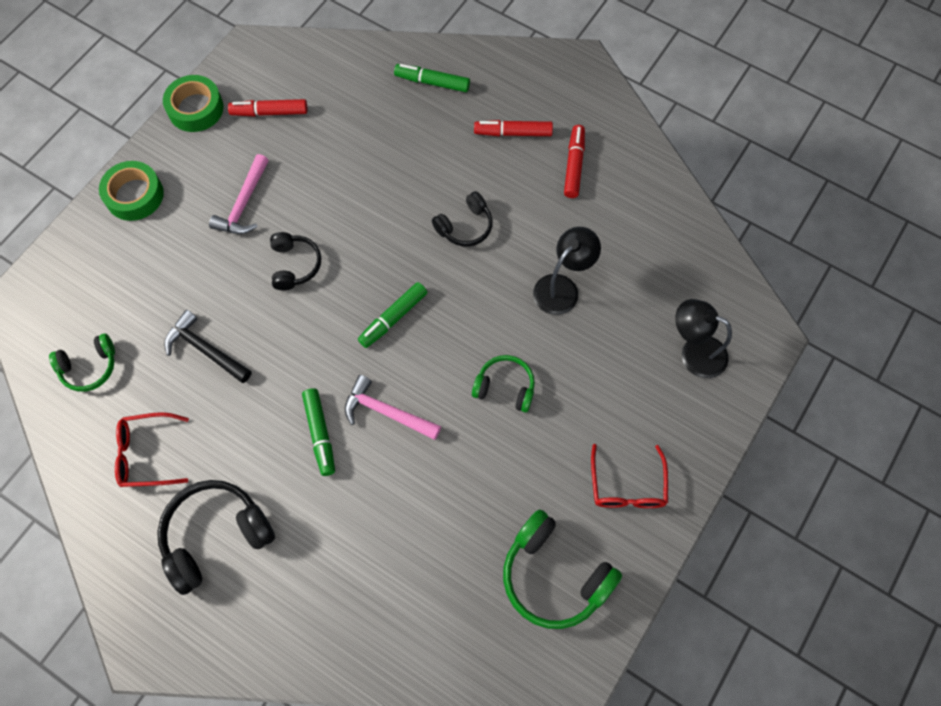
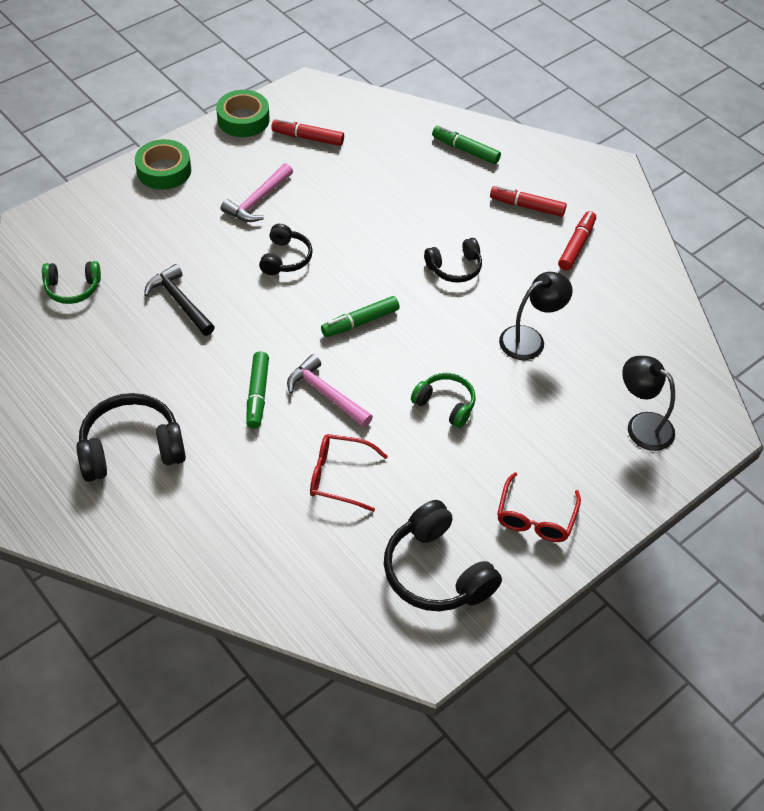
camera: 15 degrees right, 15 degrees down
(147, 454) = (96, 368): red glasses -> red glasses (339, 476)
(554, 576) = (436, 571): green headphones -> black headphones

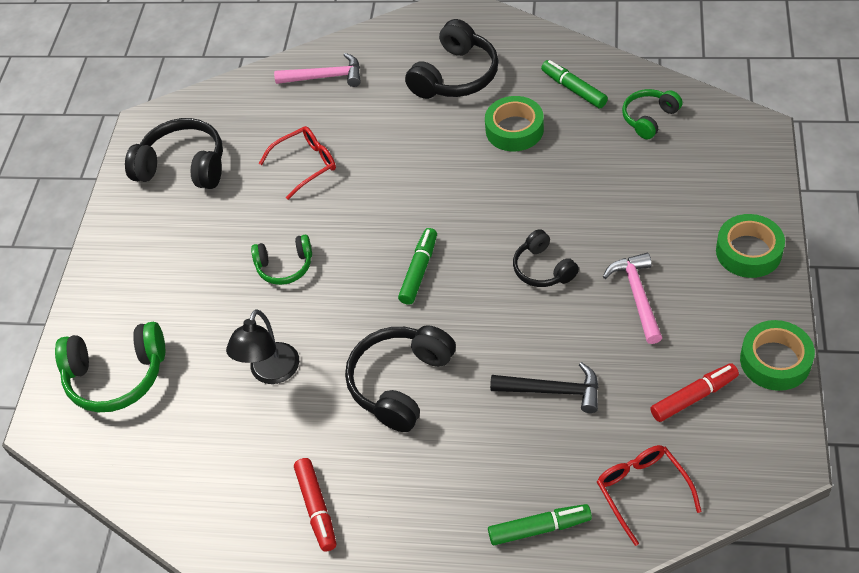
camera: 145 degrees right, 0 degrees up
(162, 362) = (514, 130): none -> green tape
(179, 302) = (566, 172): black hammer -> black hammer (553, 391)
(258, 394) = (423, 164): green marker -> green marker (573, 89)
(325, 394) = (378, 202): pink hammer -> pink hammer (325, 77)
(455, 268) = (400, 383): black headphones -> black headphones, size x1.66
(527, 206) = (406, 512): red marker -> none
(535, 517) = (145, 246): red glasses -> red glasses (642, 491)
(642, 425) = (116, 376): black lamp -> green headphones

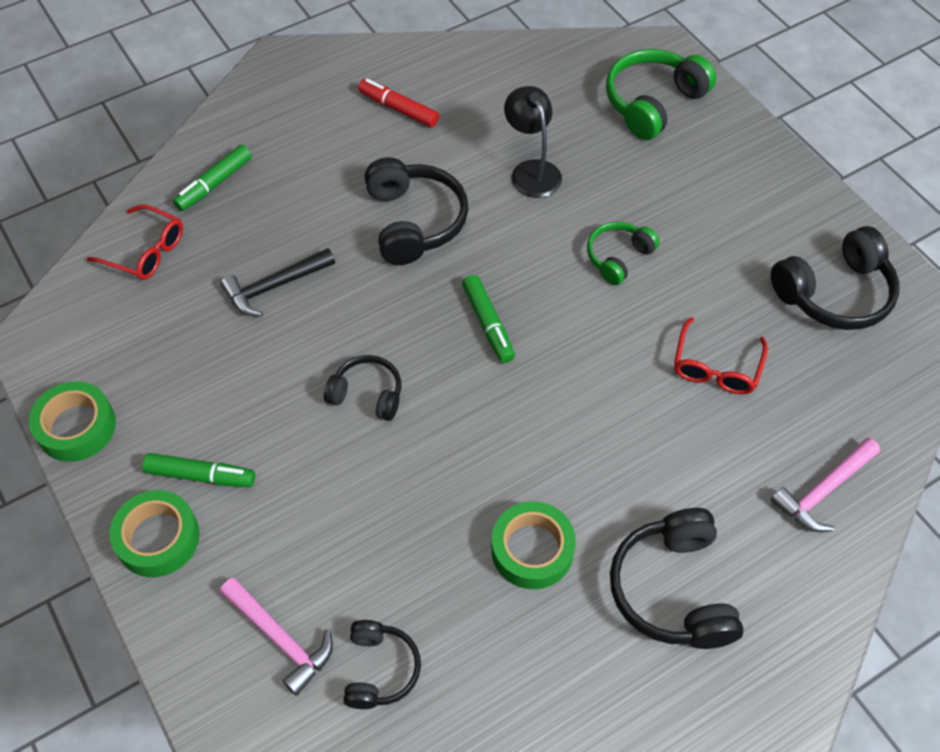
camera: 135 degrees right, 5 degrees up
(573, 89) = (508, 660): green marker -> green marker (200, 475)
(637, 295) = (252, 419): pink hammer -> pink hammer (280, 639)
(649, 118) = (380, 669): green headphones -> black headphones
(693, 397) = (141, 350): red marker -> none

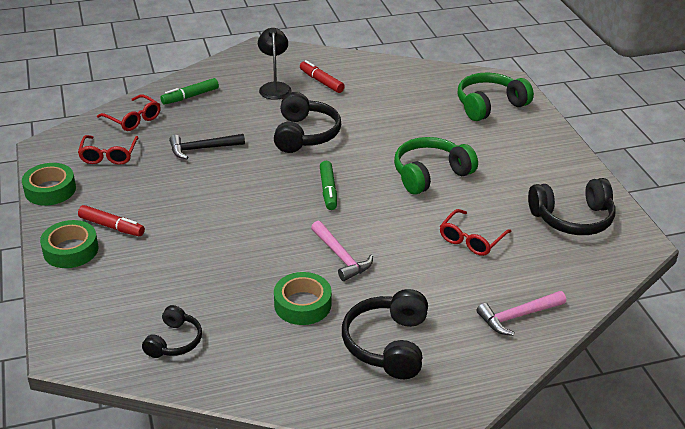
camera: 15 degrees right, 20 degrees down
(138, 334) = (109, 155): none -> red glasses
(200, 475) = (112, 226): green marker -> red marker
(280, 639) = (120, 313): pink hammer -> pink hammer (341, 257)
(367, 394) = (234, 209): black headphones -> none
(531, 171) = (393, 124): black lamp -> black lamp (274, 87)
(618, 257) = (430, 174): green headphones -> green headphones, size x1.66

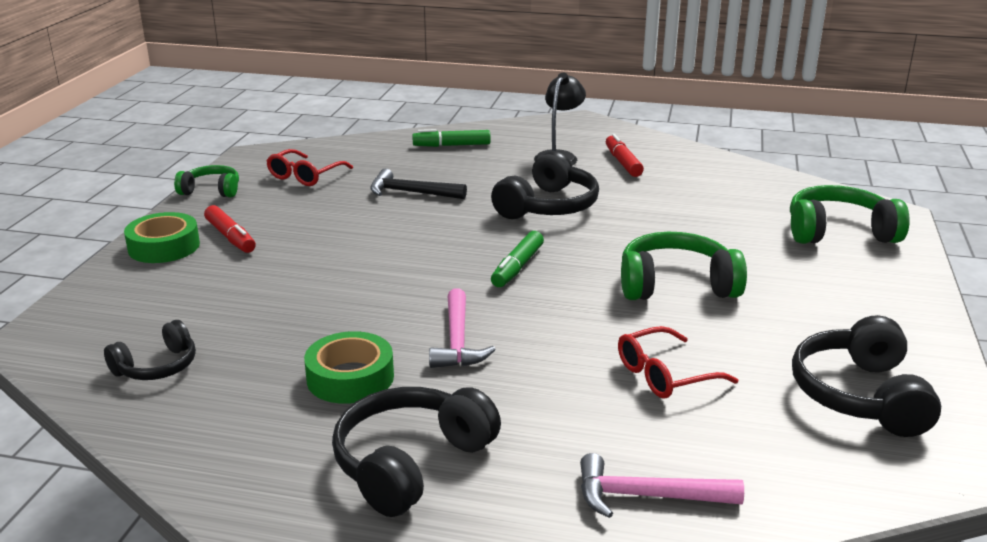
camera: 30 degrees right, 10 degrees down
(50, 190) = (211, 191): green tape -> green headphones
(133, 119) = (368, 152): red glasses -> none
(572, 218) = (860, 396): black headphones -> black headphones turned 75 degrees clockwise

